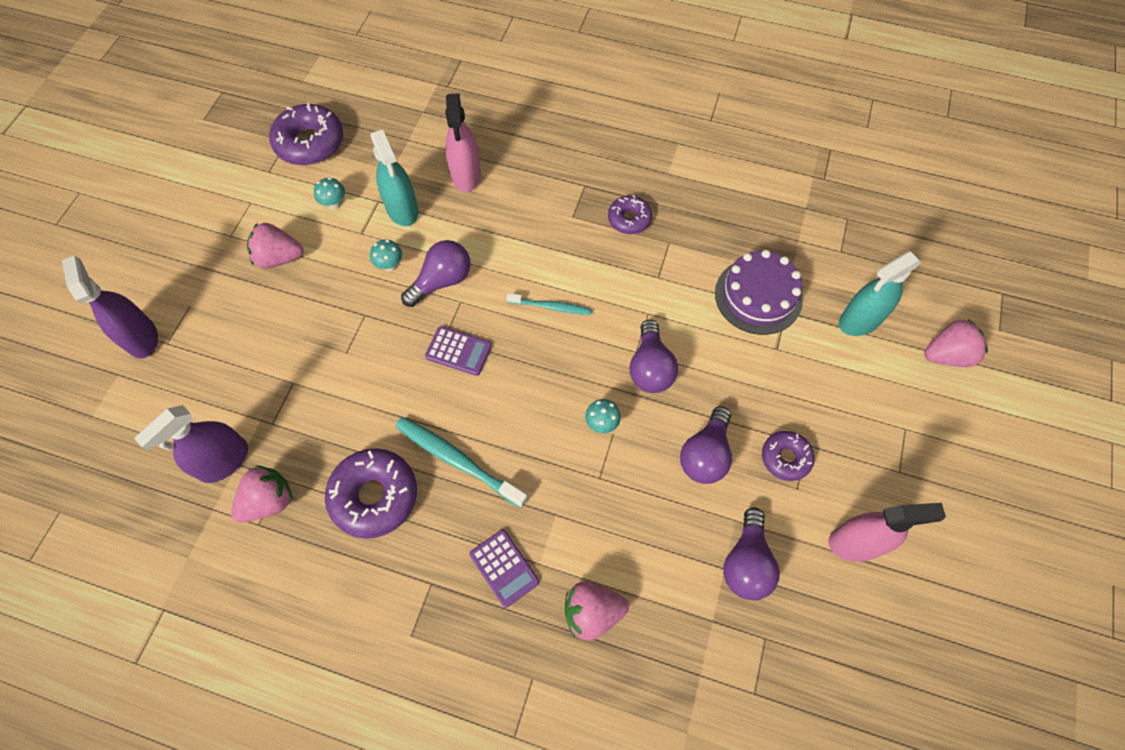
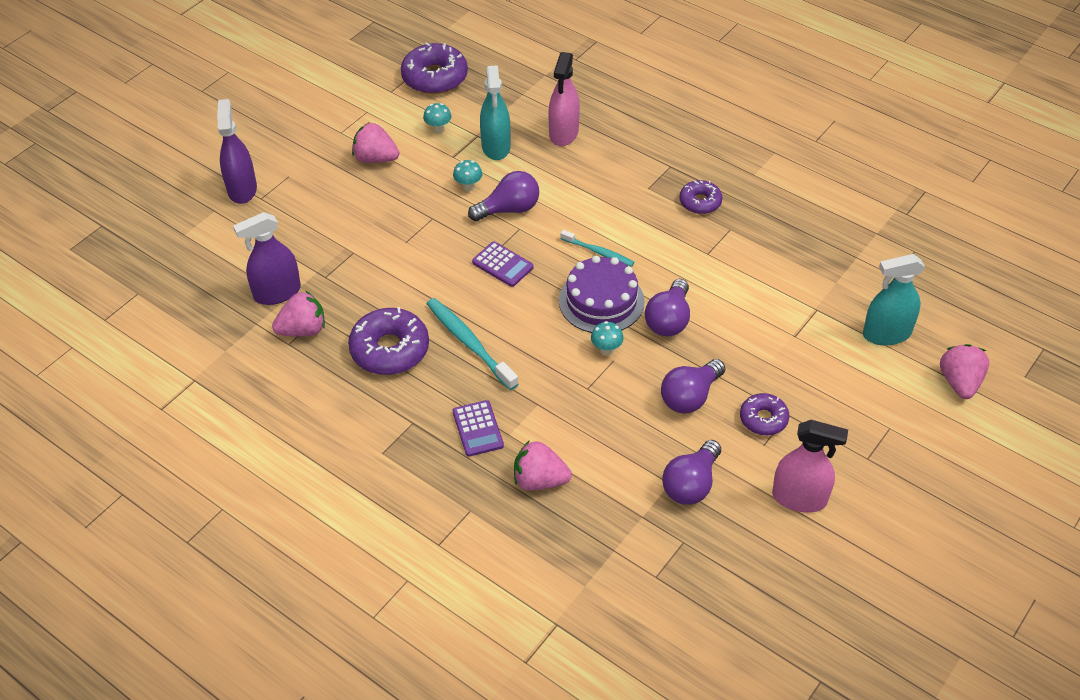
camera: 20 degrees right, 15 degrees down
(758, 296) = (796, 291): purple cake -> purple cake (601, 301)
(946, 355) = (959, 382): pink strawberry -> pink strawberry turned 90 degrees counterclockwise

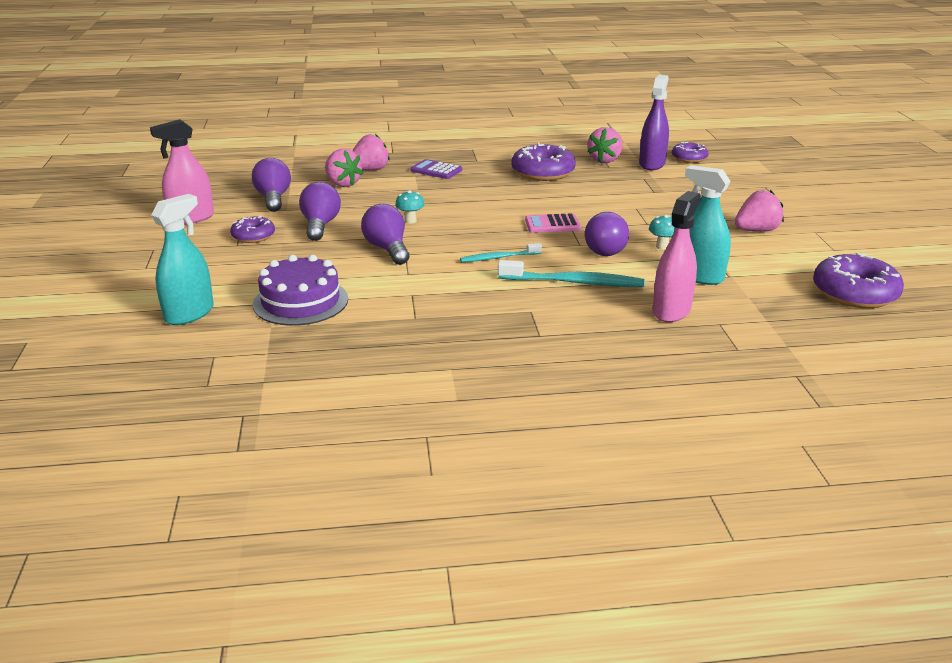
camera: 135 degrees right, 20 degrees down
(242, 189) = (784, 184): purple spray bottle -> none
(438, 129) = (762, 264): turquoise mushroom -> none
(469, 343) = (503, 191): turquoise toothbrush -> turquoise toothbrush (574, 282)
(502, 265) = (552, 224): purple calculator -> pink calculator
(564, 133) = (671, 311): pink spray bottle -> pink spray bottle turned 60 degrees clockwise
(601, 301) = (452, 237): purple cake -> purple cake (300, 301)
(700, 202) = (469, 322): purple donut -> purple donut (689, 158)
(959, 382) = (95, 313): pink strawberry -> pink strawberry (342, 184)

